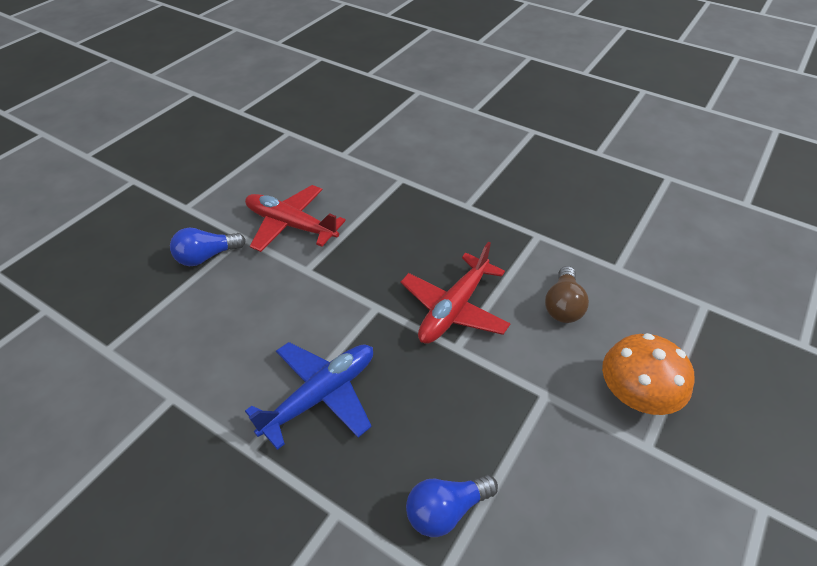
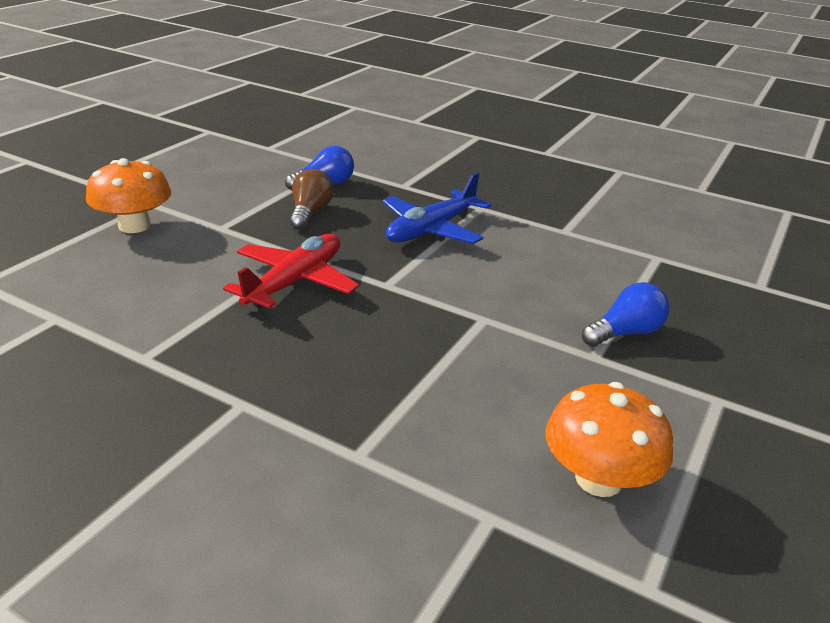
camera: 175 degrees right, 15 degrees down
(285, 168) = (598, 479): none -> orange mushroom
(291, 225) = (531, 372): red plane -> none
(563, 305) = (161, 283): brown light bulb -> brown light bulb (310, 213)

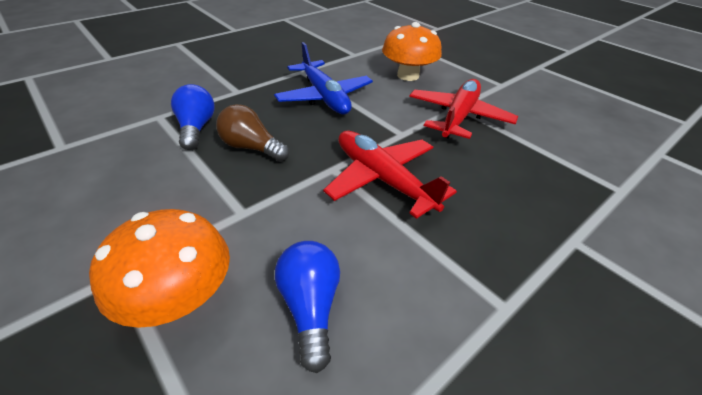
camera: 70 degrees left, 10 degrees up
(457, 320) = (458, 117): none -> red plane
(598, 479) = (614, 113): orange mushroom -> orange mushroom (408, 75)
(625, 333) = (479, 70): blue light bulb -> blue light bulb (310, 307)

